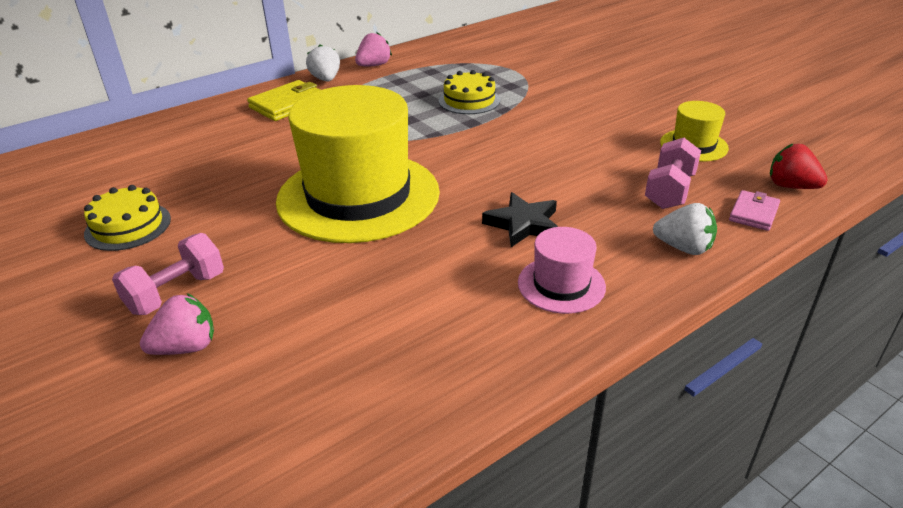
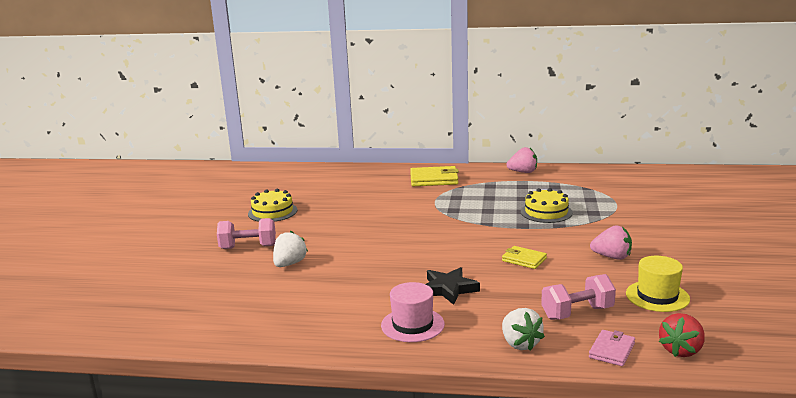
camera: 45 degrees right, 15 degrees down
(186, 347) = (220, 269): pink strawberry -> pink strawberry (612, 257)
(326, 79) = (479, 172): white strawberry -> white strawberry (289, 264)
(358, 196) = (389, 239): yellow hat -> none
(535, 158) = (524, 260): none -> yellow wallet
(753, 213) = (612, 350): pink wallet -> pink wallet turned 45 degrees counterclockwise
(791, 186) = (681, 350): red strawberry -> red strawberry turned 135 degrees counterclockwise

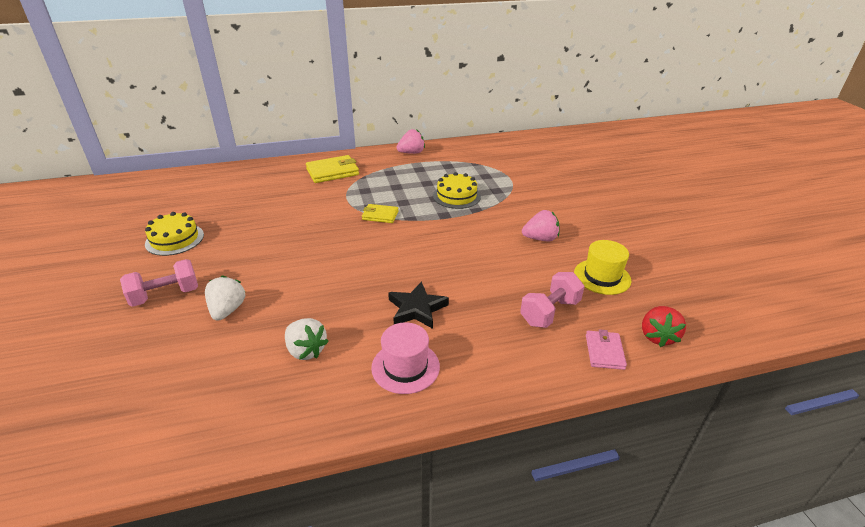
camera: 25 degrees left, 15 degrees up
(520, 344) = (522, 365): white strawberry -> white strawberry (306, 350)
(524, 260) = (468, 256): yellow wallet -> yellow wallet (380, 215)

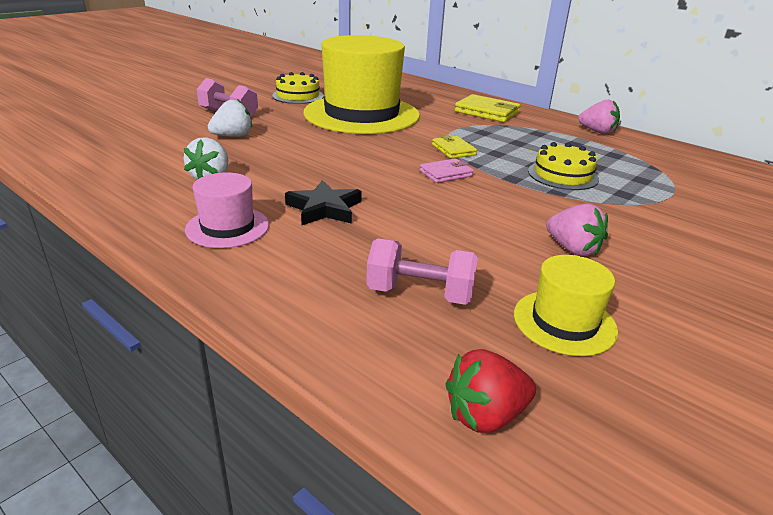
camera: 55 degrees right, 5 degrees down
(265, 224) = (361, 114): none -> yellow hat
(604, 352) = (386, 362): pink wallet -> pink wallet (446, 173)

